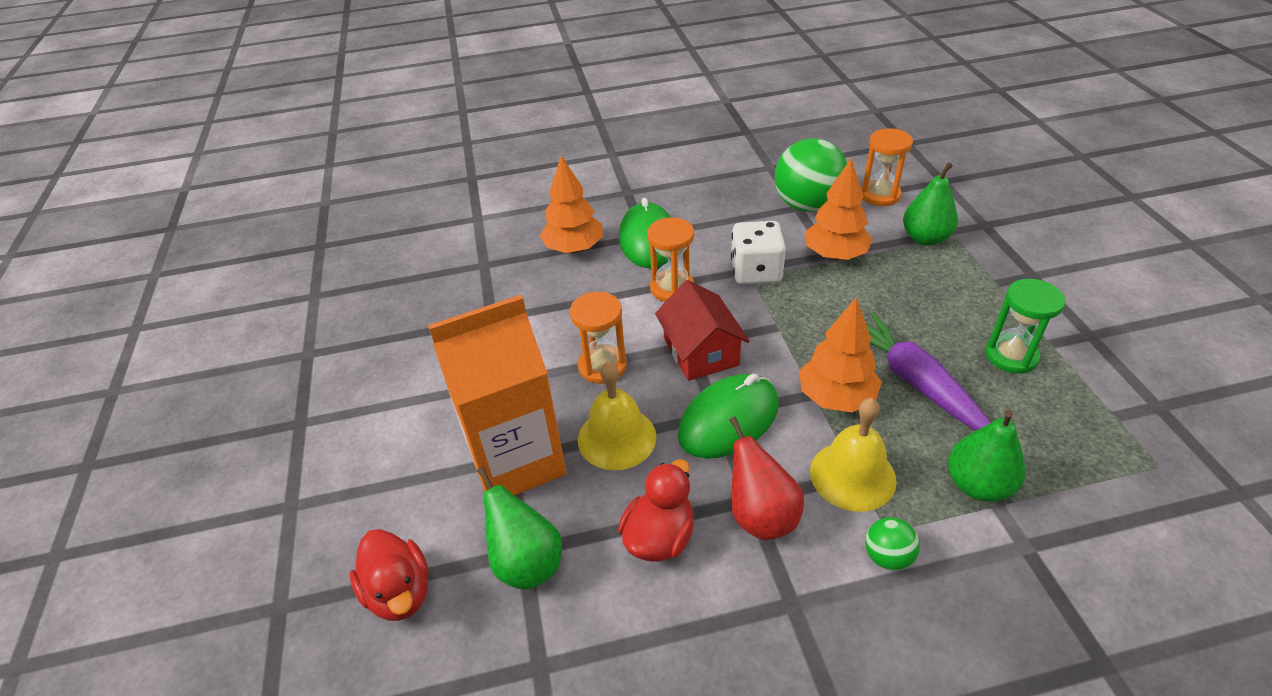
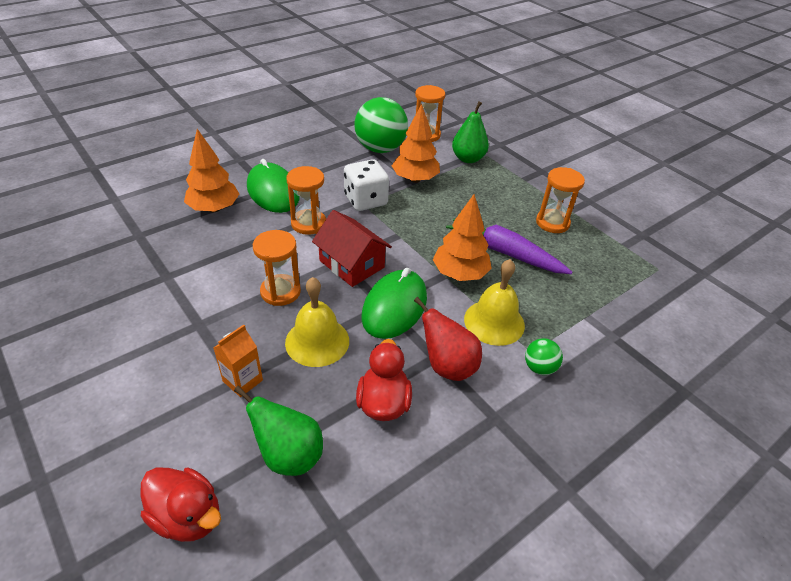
camera: 30 degrees left, 0 degrees up
(516, 460) = (242, 381): orange carton -> orange carton, size x0.42
(977, 485) = (570, 307): green pear -> none
(1011, 356) = (552, 223): green hourglass -> orange hourglass

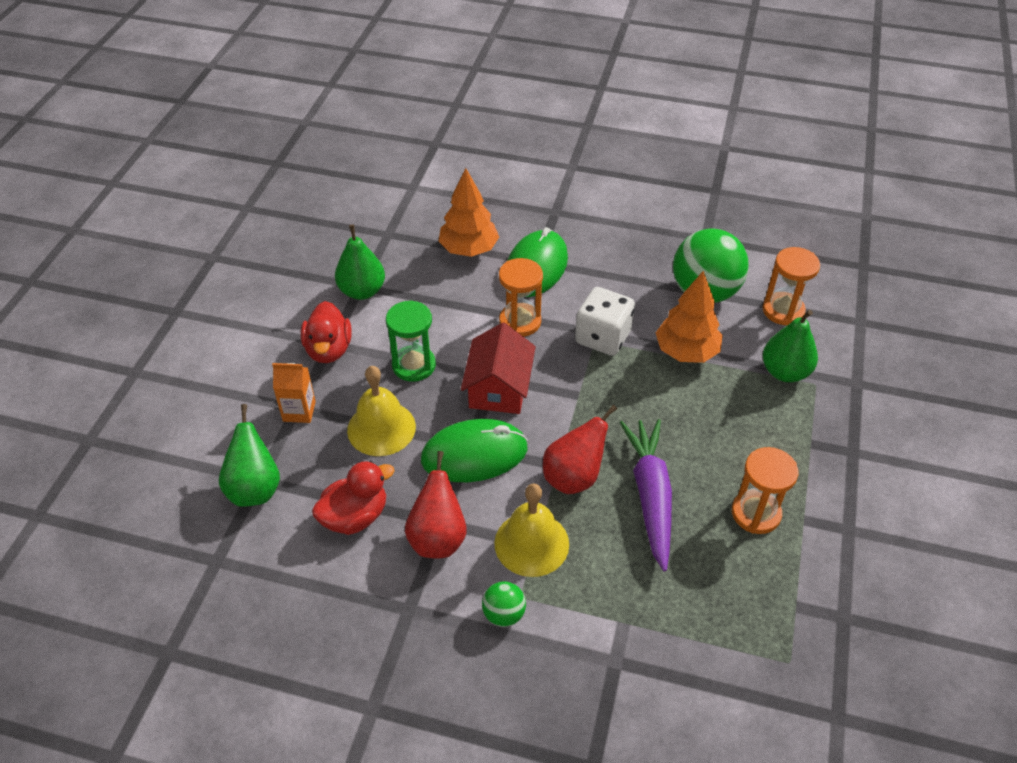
camera: 55 degrees right, 5 degrees up
(173, 278) = (362, 291): none -> green pear
(187, 516) = (164, 467): red duck -> red duck (329, 349)
(280, 292) = (414, 365): orange hourglass -> green hourglass
(460, 274) = (573, 477): orange tree -> red pear

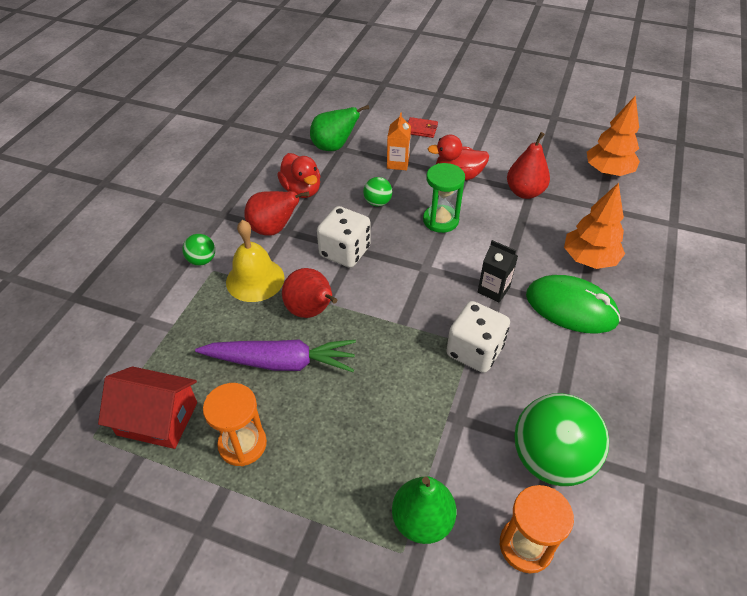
camera: 95 degrees right, 0 degrees up
(222, 389) = (421, 129): none -> red wallet
(362, 291) = (524, 192): green pear -> red pear
(381, 428) = (377, 202): yellow bell -> green ball
(474, 454) = (345, 252): green mouse -> white dice
(499, 388) = (413, 270): red house -> red house (157, 418)
(520, 322) = (493, 290): orange hourglass -> black carton
(686, 352) = (455, 422): orange tree -> orange tree (608, 172)

